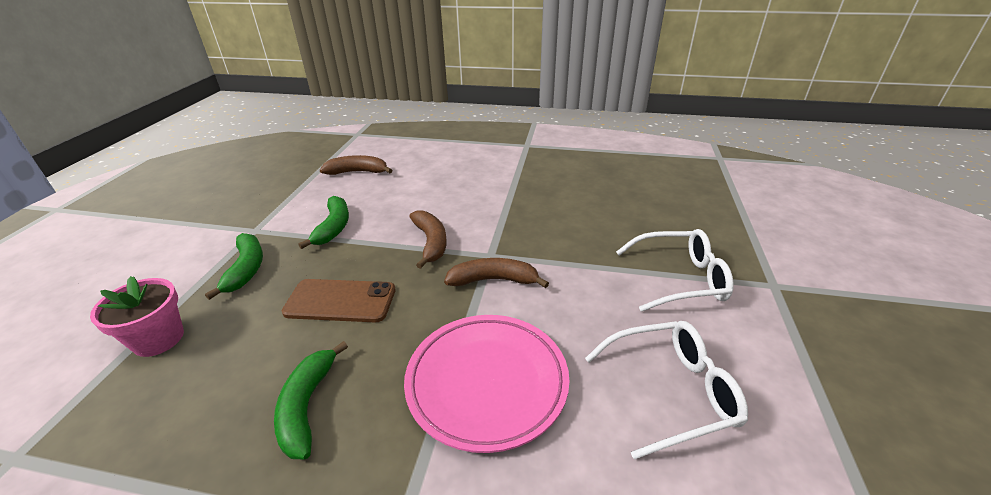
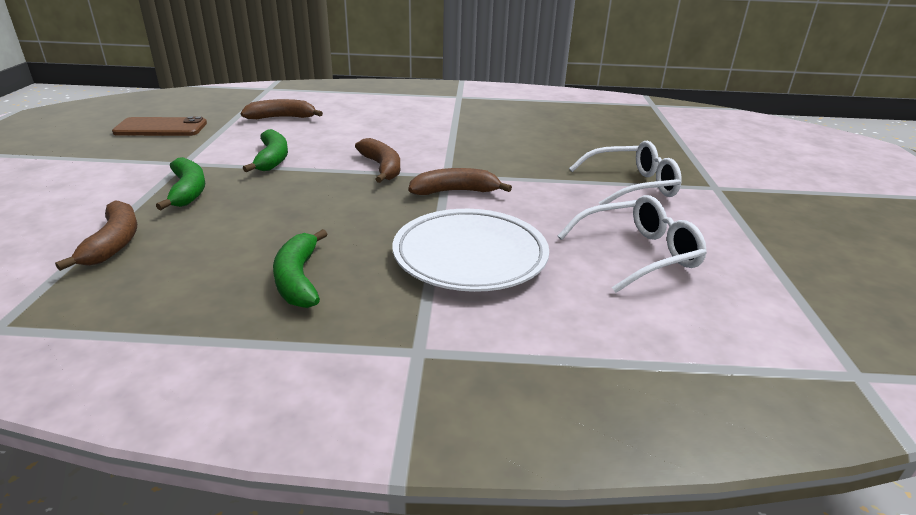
camera: 10 degrees left, 5 degrees down
(158, 339) = (114, 243): pink flower pot -> brown banana
(340, 301) = (303, 210): brown phone -> brown phone (161, 128)
(487, 382) = (470, 256): pink plate -> white plate

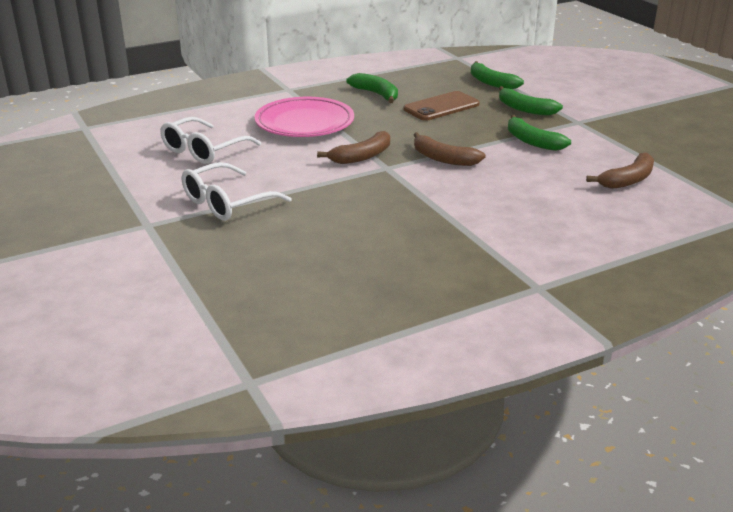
camera: 150 degrees right, 0 degrees up
(114, 243) = (491, 83): brown banana -> green banana
(161, 128) = (677, 139): brown phone -> brown phone (441, 107)
(470, 256) = (304, 123): white plate -> pink plate

